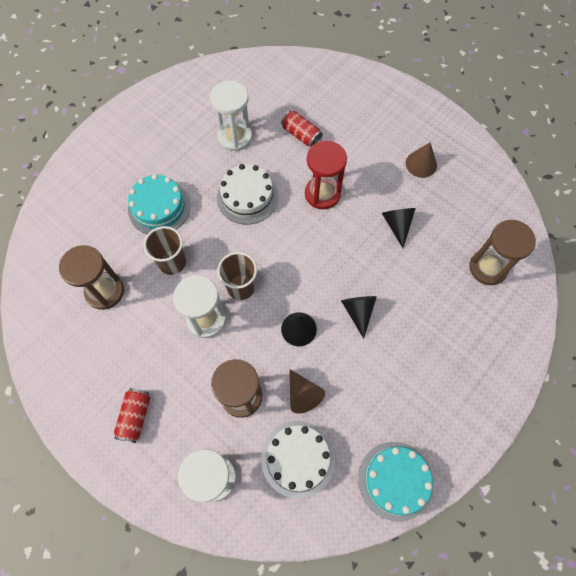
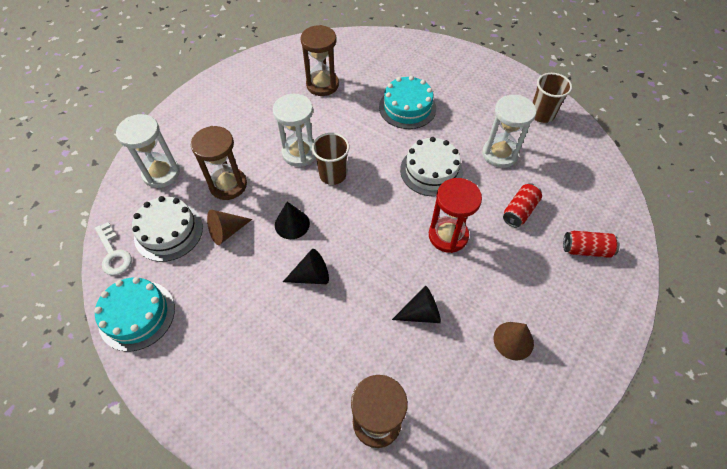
camera: 85 degrees right, 10 degrees down
(135, 417) = (216, 118): red can -> red can (586, 249)
(172, 262) = (353, 123): brown cup -> brown cup (541, 114)
(322, 519) = (113, 254): none -> white key

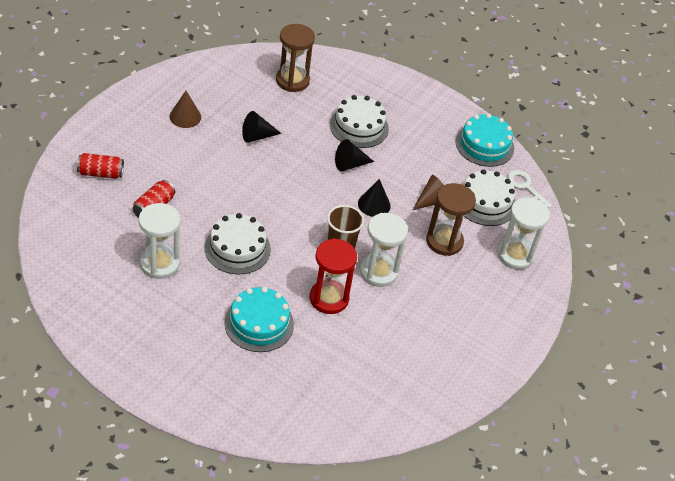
camera: 170 degrees right, 10 degrees down
(292, 337) = (359, 126): none -> white cake
(322, 85) = (365, 358): brown hourglass -> none
(448, 235) = (227, 189): red hourglass -> red hourglass (329, 298)
(541, 114) = (96, 310): brown cup -> none

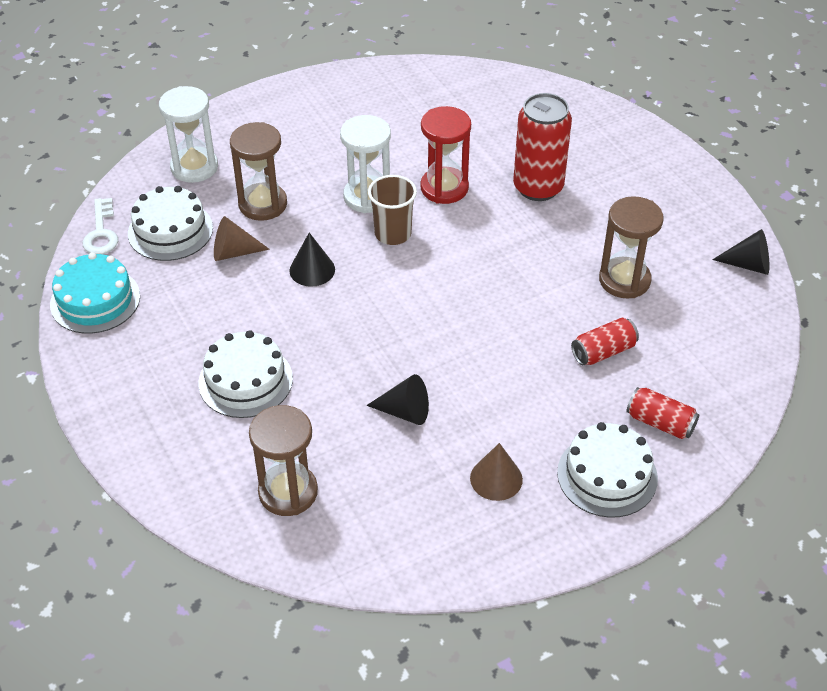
camera: 145 degrees left, 0 degrees up
(159, 263) = (624, 280): white hourglass -> brown hourglass
(237, 248) = (519, 269): white cake -> white cake (607, 475)
(259, 323) = (538, 187): turquoise cake -> red can
(350, 164) = (302, 330): black cone -> black cone (748, 265)

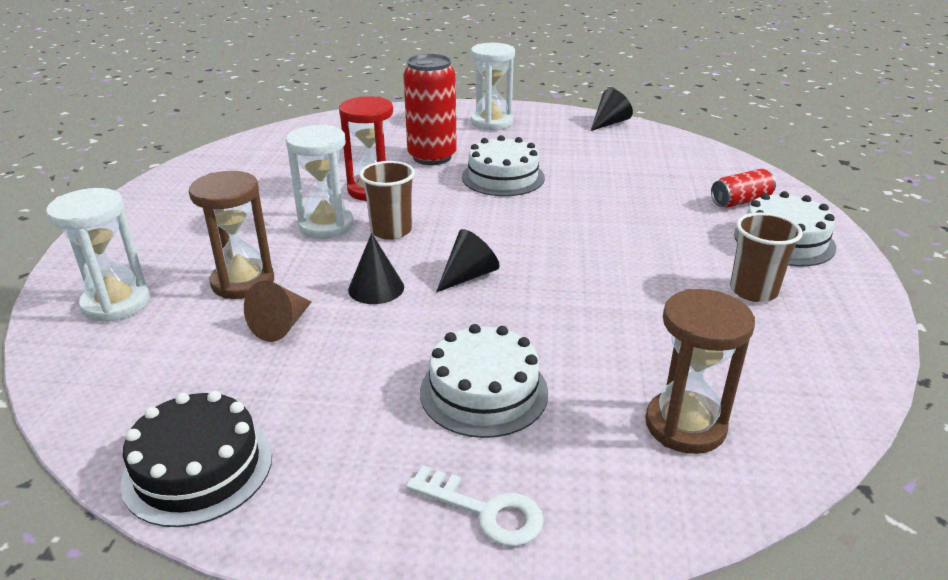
camera: 55 degrees left, 15 degrees down
(95, 300) = (198, 468): turquoise cake -> black cake
(101, 232) = (93, 414): white key -> white key (485, 511)
(170, 230) = (180, 357): white cake -> white cake (503, 177)
(405, 412) = (627, 307): black cone -> black cone (468, 276)
(496, 478) = (753, 291): brown cone -> brown cup
(603, 352) = (643, 195): red can -> none
(624, 280) = (575, 163): brown hourglass -> none
(654, 185) = (492, 122): none -> white hourglass

